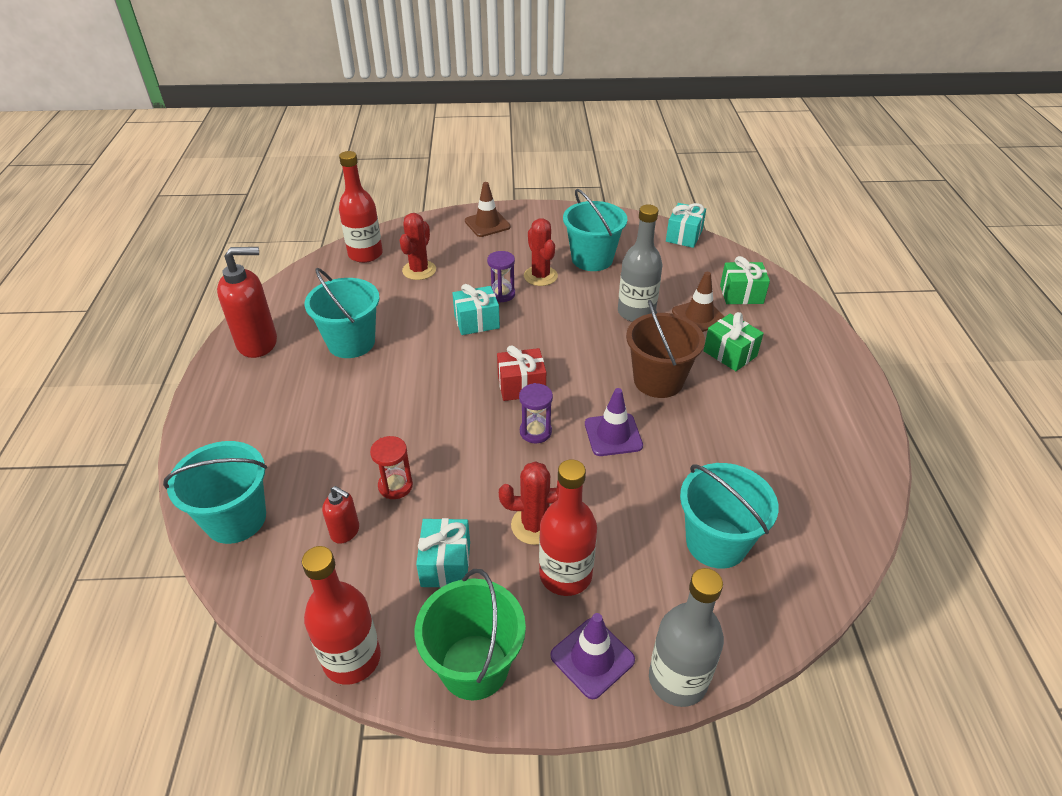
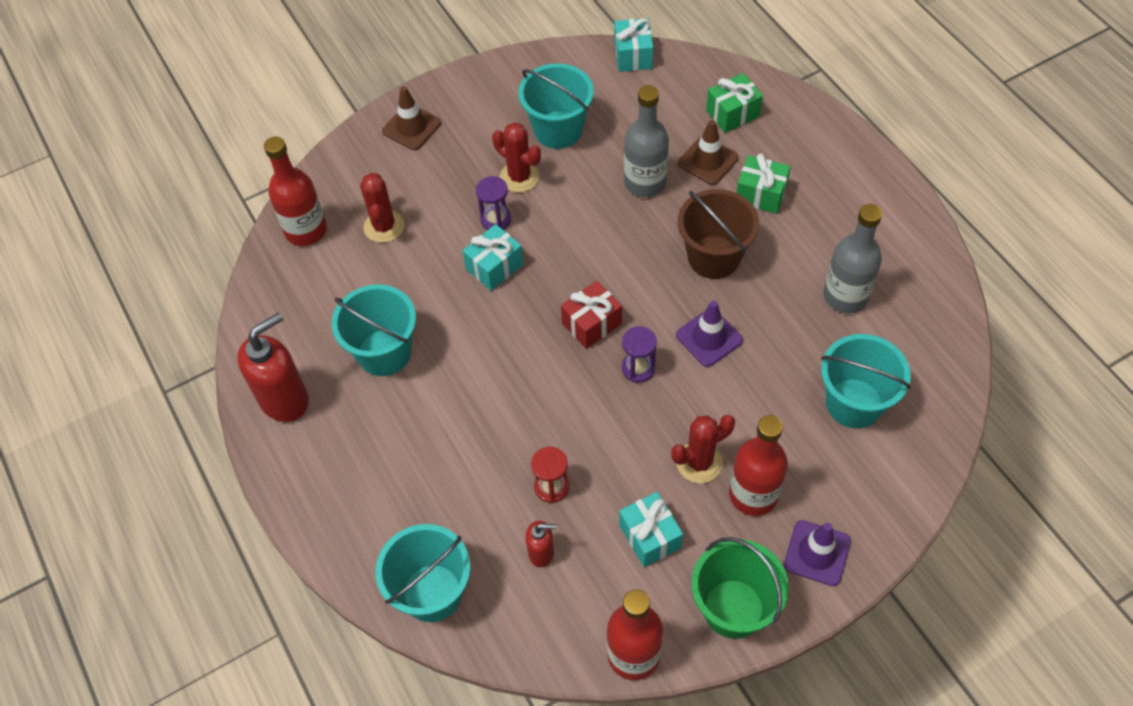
camera: 25 degrees left, 15 degrees up
(677, 679) = (888, 536): grey bottle -> grey bottle (845, 296)

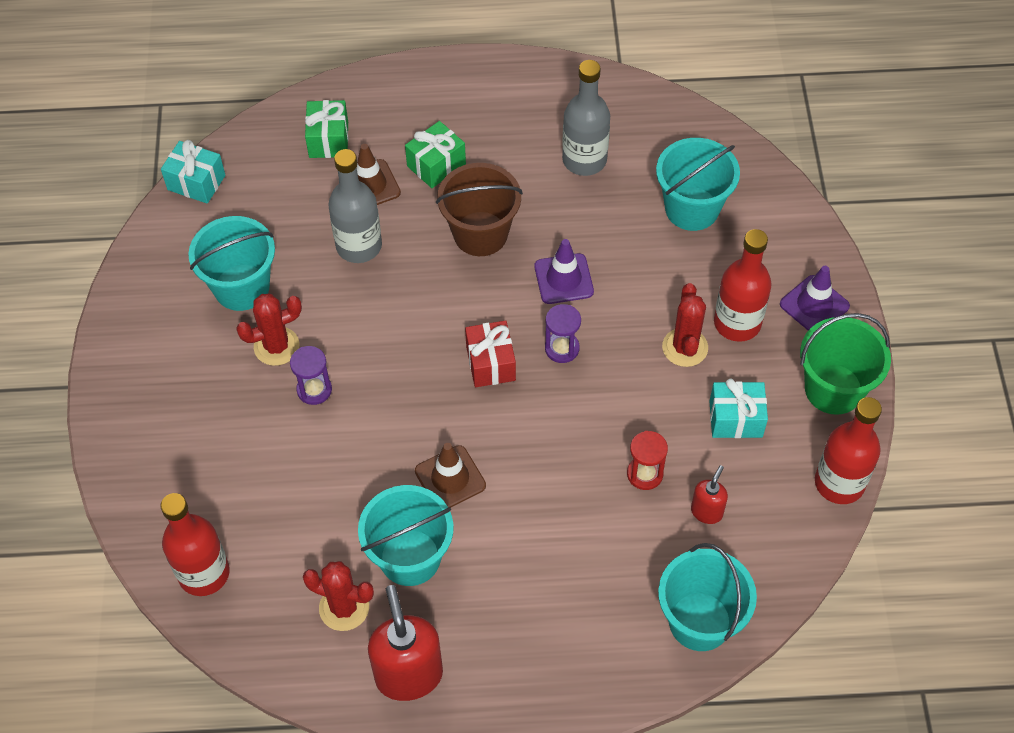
camera: 65 degrees left, 0 degrees up
(384, 226) = (252, 495): red cactus -> red cactus (344, 607)
(411, 127) = (138, 416): brown traffic cone -> brown traffic cone (450, 478)
(494, 267) = (371, 415): turquoise gift -> none

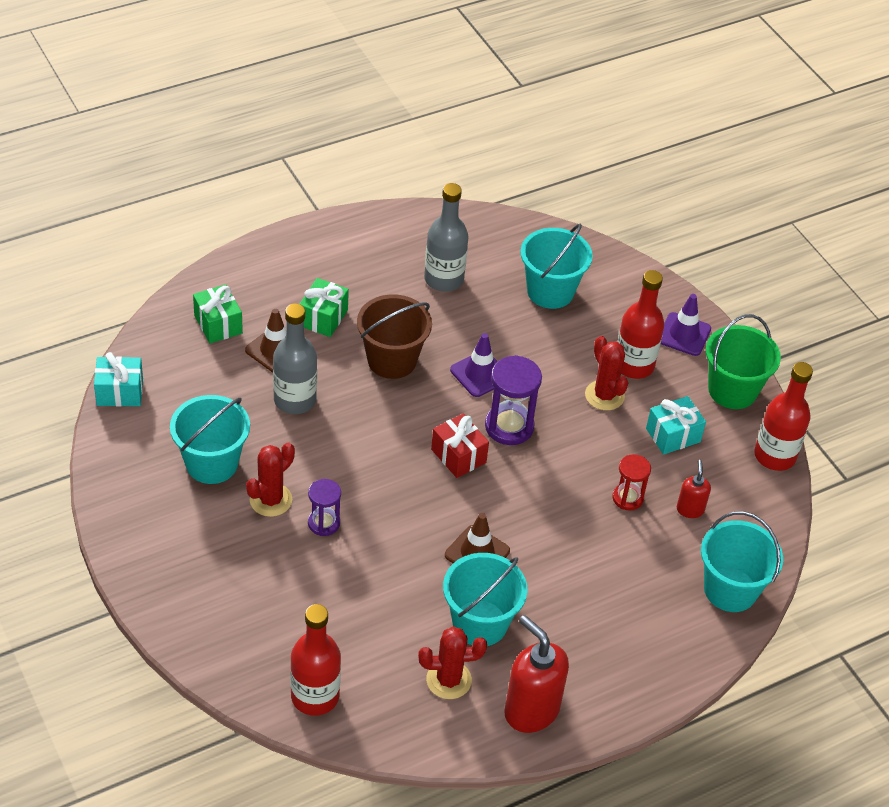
camera: 30 degrees left, 10 degrees down
(562, 348) = (509, 426): purple hourglass -> purple hourglass, size x1.60

